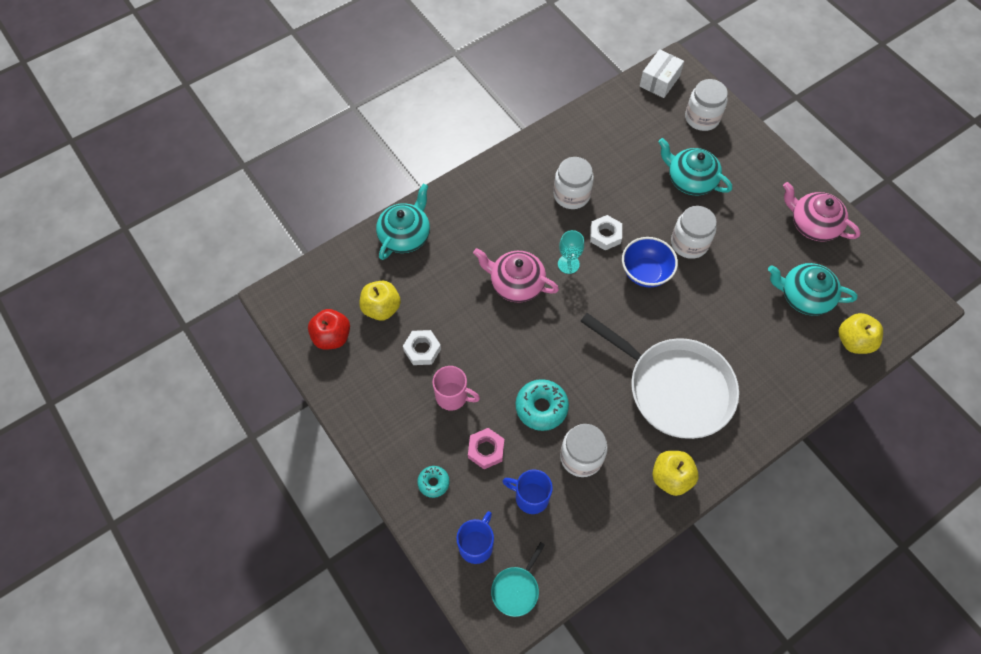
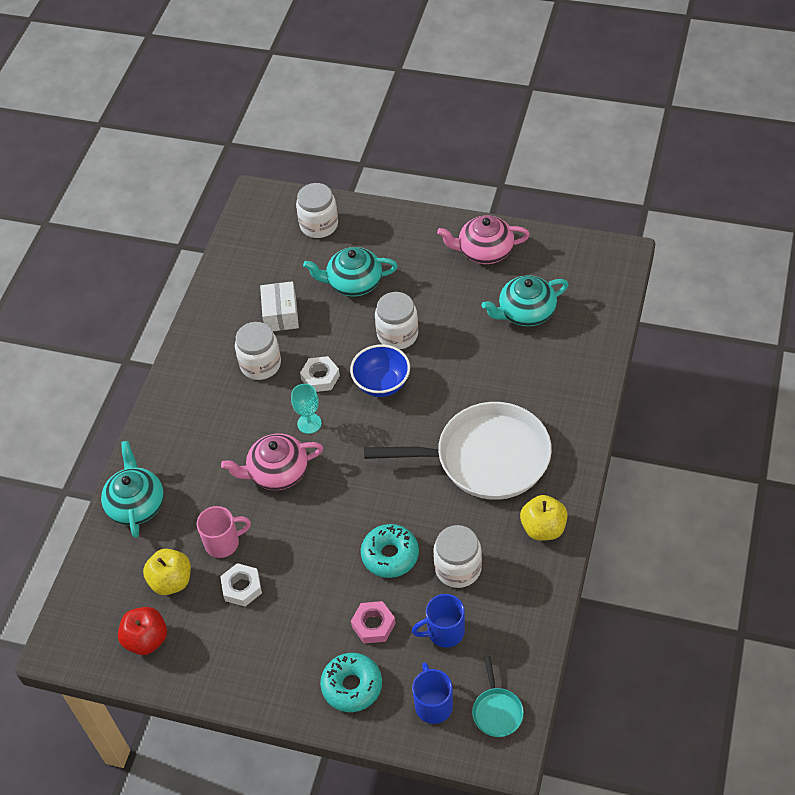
camera: 35 degrees left, 10 degrees down
(433, 483) = (352, 686): turquoise donut -> turquoise donut, size x1.72
(452, 396) = (305, 605): pink mug -> pink mug (223, 543)
(659, 81) = (254, 218): white box -> white box (281, 314)
(853, 341) = (592, 320): yellow apple -> none

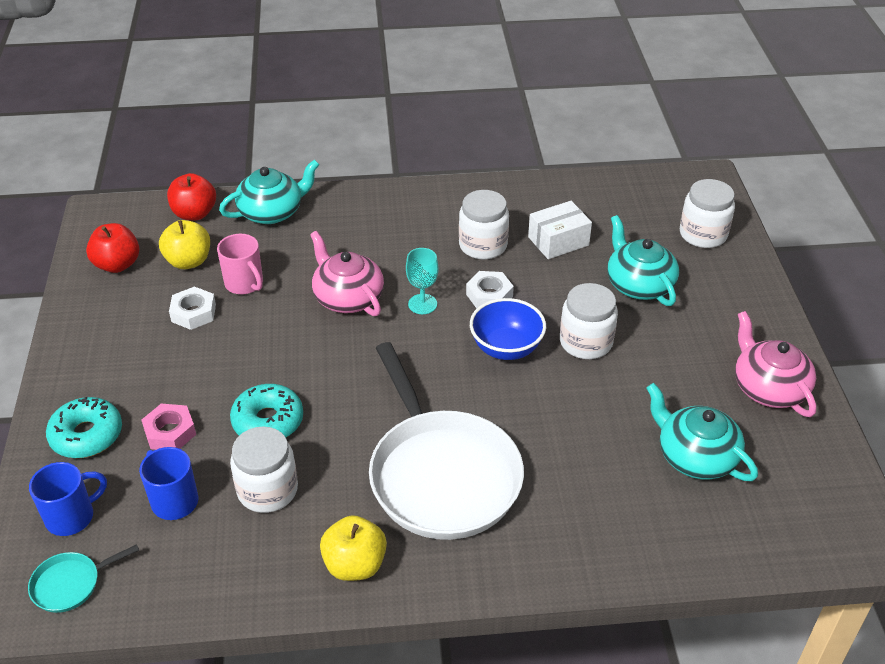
camera: 65 degrees right, 10 degrees down
(105, 566) = (194, 214): none -> red apple

